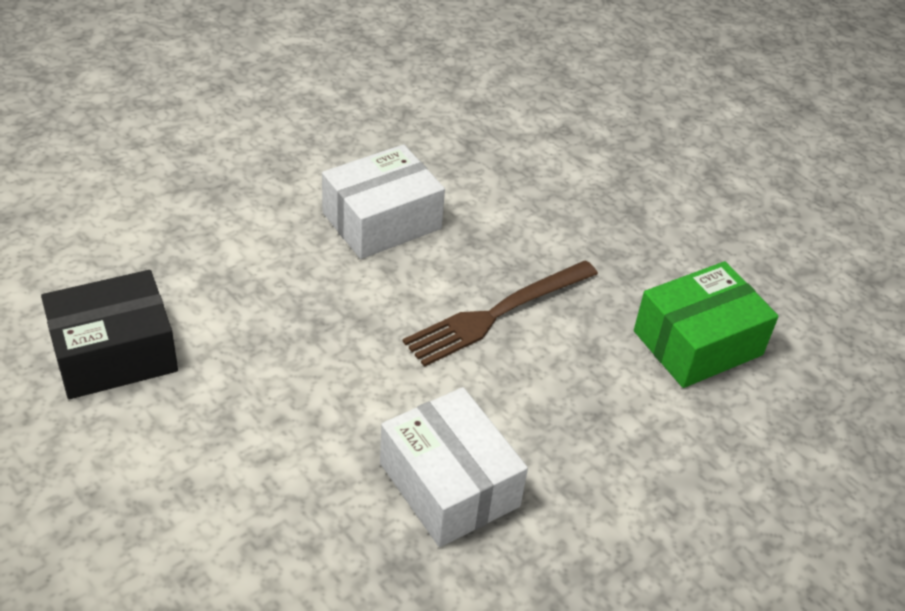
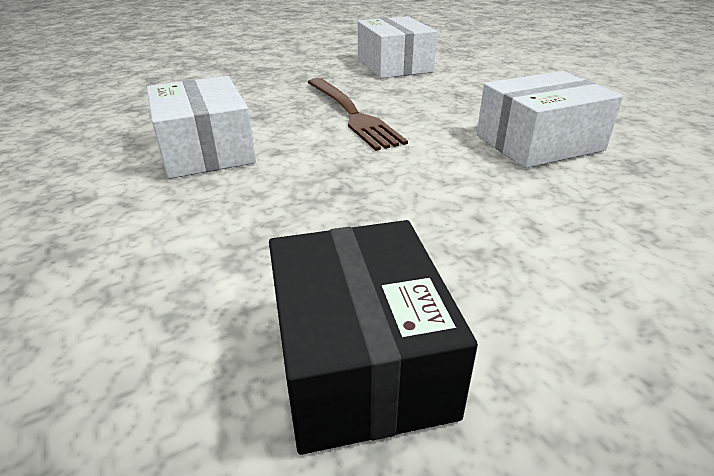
camera: 75 degrees left, 10 degrees down
(698, 343) = (394, 66): green box -> white box

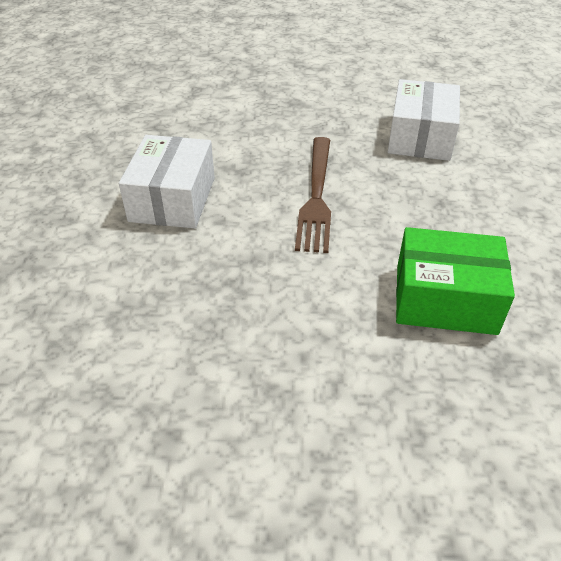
camera: 30 degrees right, 10 degrees up
(360, 359) = (123, 428): black box -> none
(539, 143) = (445, 299): white box -> green box

